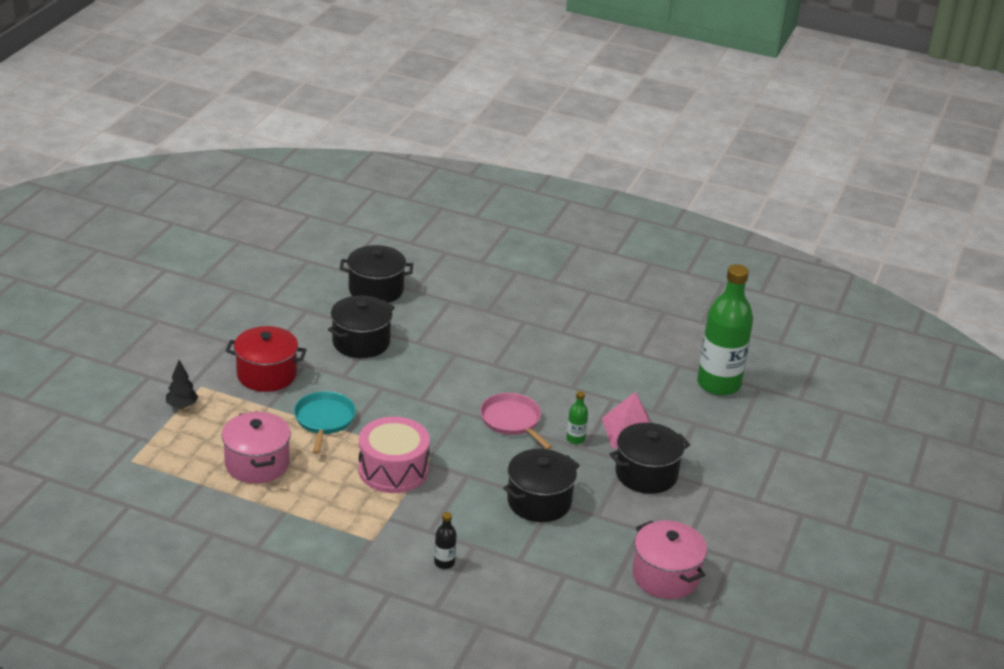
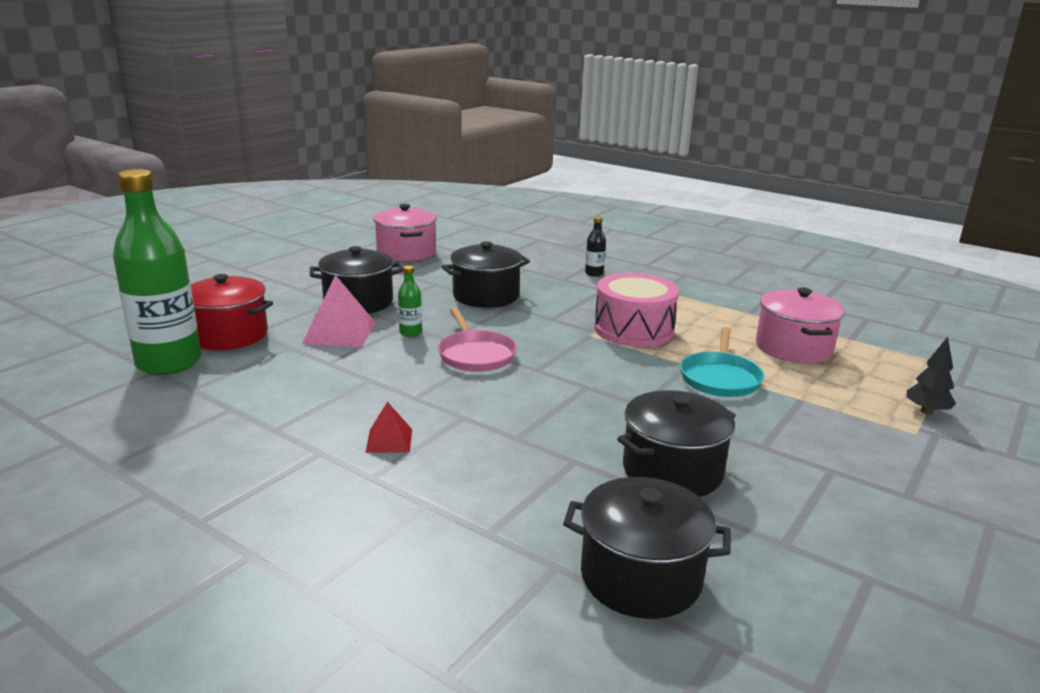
camera: 165 degrees left, 10 degrees down
(266, 374) = (820, 438): red pot -> red pot (228, 335)
(529, 343) = (389, 440): none -> red pyramid

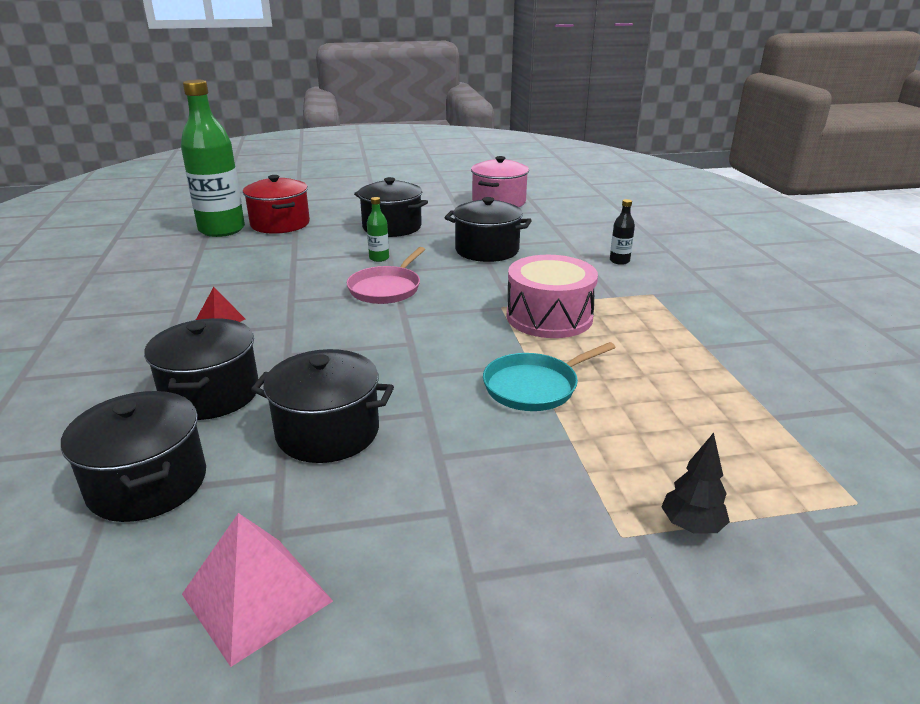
camera: 45 degrees right, 5 degrees up
(340, 333) = (338, 243): pink pyramid -> pink pyramid (257, 597)
(530, 496) = (211, 394): none -> black pot
(793, 348) = (677, 395): pink pot -> none

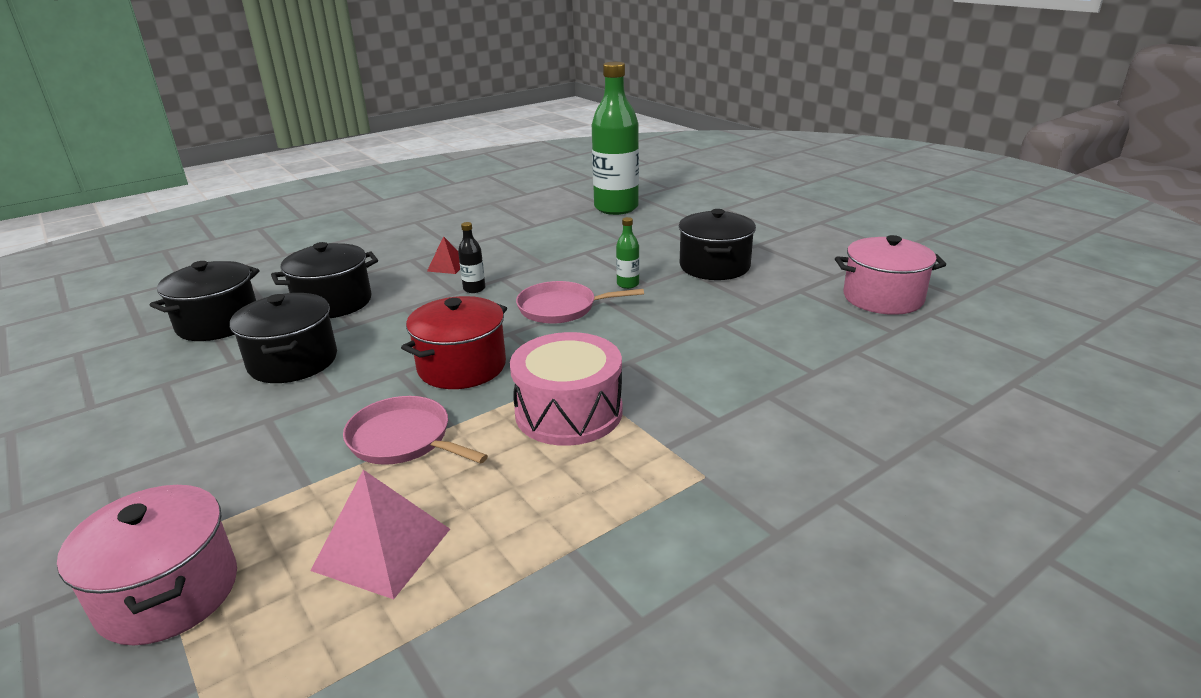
camera: 65 degrees right, 0 degrees up
(257, 597) = (100, 399): pink pyramid -> pink pyramid (382, 549)
(280, 224) = (657, 222): red pot -> red pot (462, 366)
(487, 250) = (715, 331): black pot -> none
(534, 387) = (403, 439): turquoise pan -> pink pan
(619, 261) = (791, 427): black bottle -> black bottle (474, 289)
(691, 526) = (168, 593): black tree -> pink pot

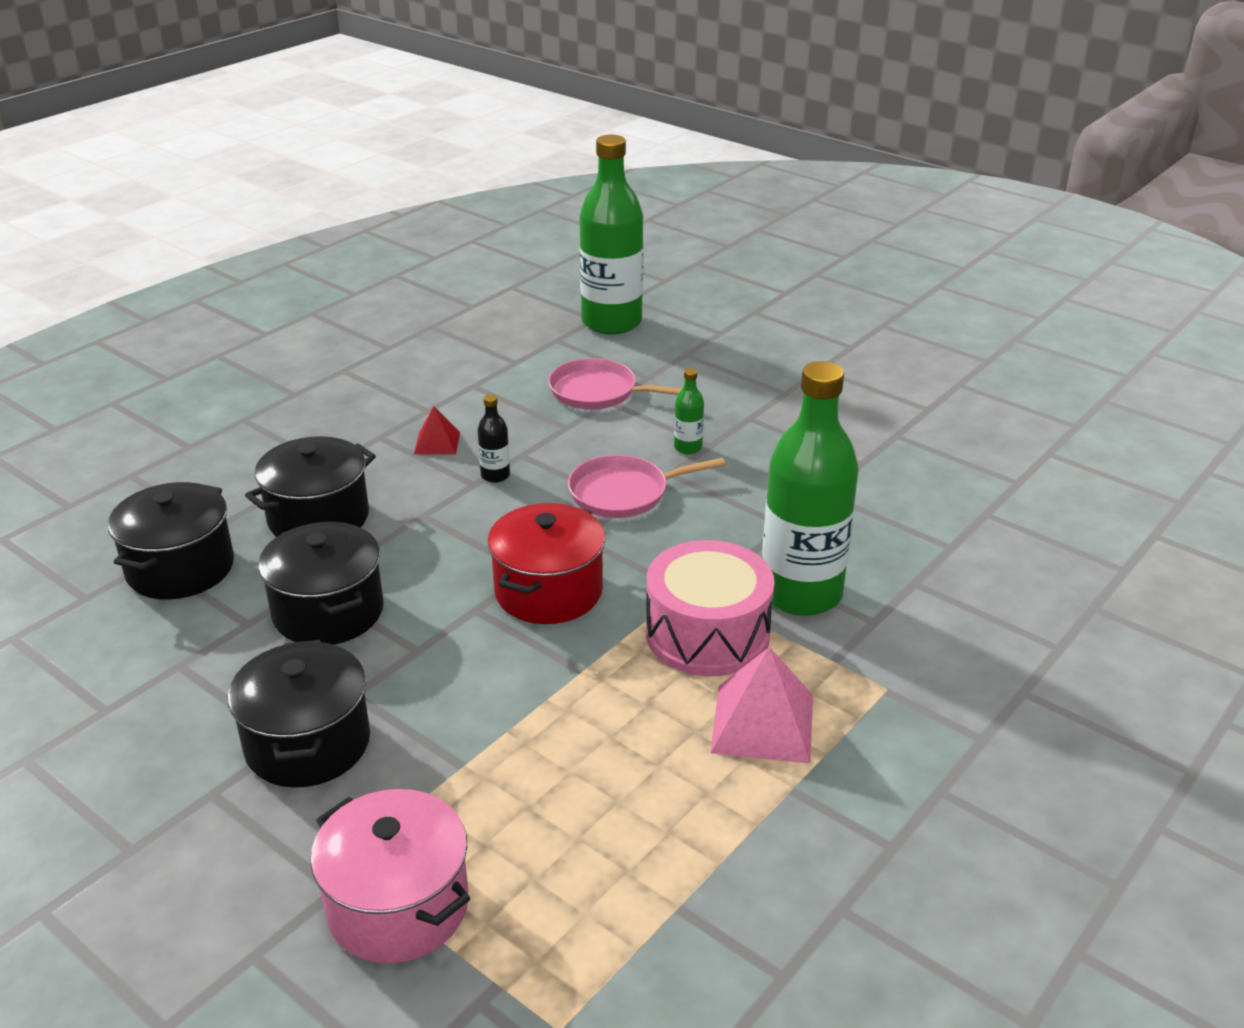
camera: 15 degrees left, 5 degrees up
(382, 549) = (596, 821): pink pyramid -> pink pyramid (763, 723)
(403, 439) = (538, 695): pink pan -> pink pan (597, 392)
(664, 392) = (801, 594): none -> green bottle
(714, 266) = (781, 409): black pot -> black pot (308, 744)
(883, 298) = (992, 436): pink pot -> none

